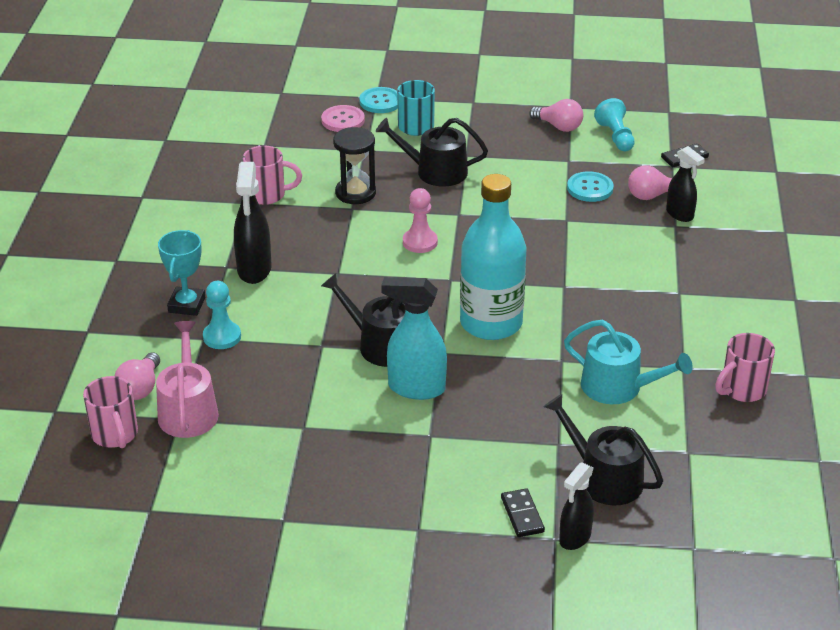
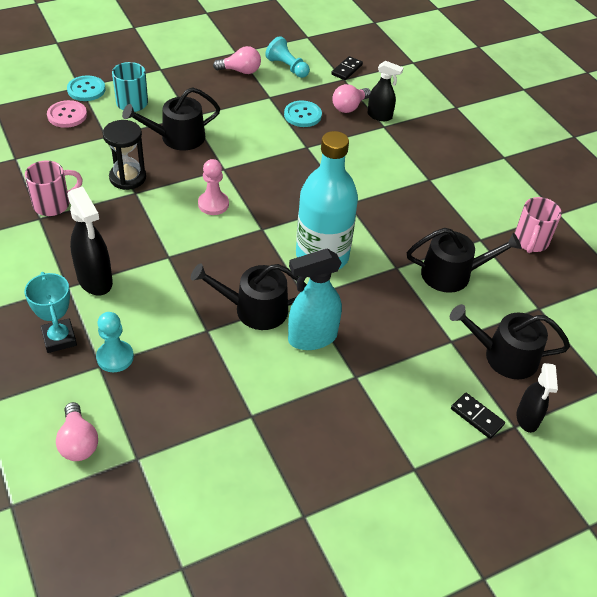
camera: 35 degrees left, 10 degrees up
(115, 435) = (90, 503): pink mug -> none
(188, 410) = (139, 445): pink watering can -> none
(618, 387) = (452, 274): turquoise watering can -> black watering can

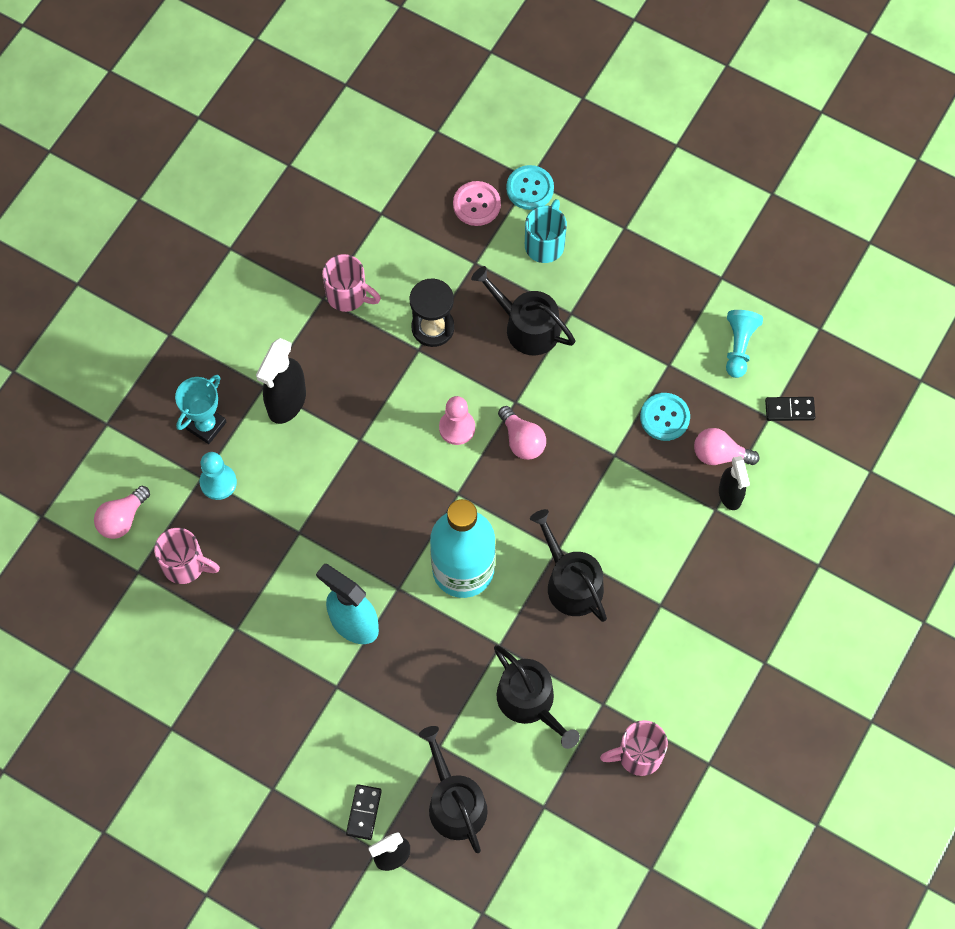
camera: 60 degrees right, 20 degrees up
(164, 419) = (185, 565): none -> pink mug
(240, 71) = (690, 306): pink light bulb -> pink light bulb (522, 440)
(254, 309) = (351, 555): black watering can -> black watering can (570, 582)

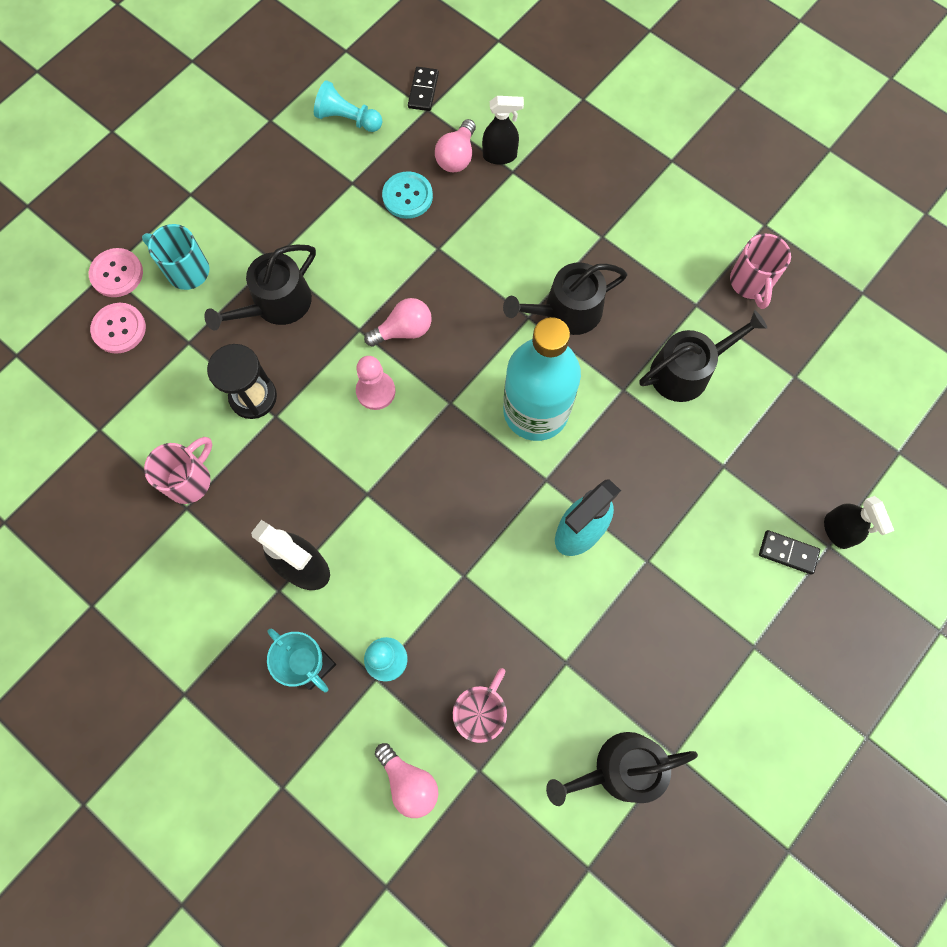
camera: 80 degrees left, 5 degrees up
(454, 802) = (784, 460): black watering can -> black watering can (620, 769)
(530, 188) = (117, 274): turquoise button -> pink button

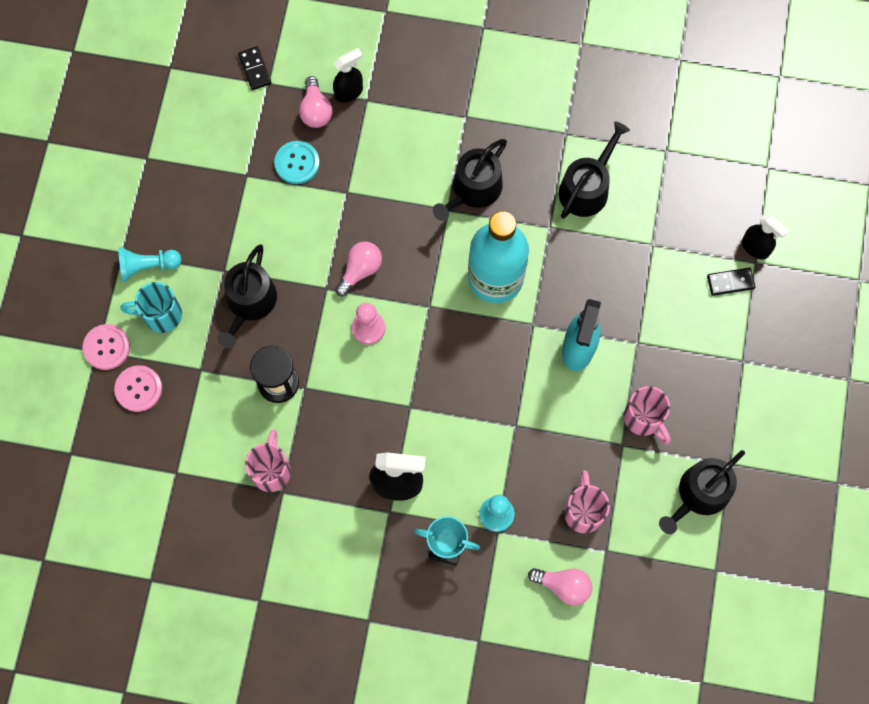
camera: 30 degrees left, 0 degrees up
(347, 119) = (209, 124): turquoise pawn -> turquoise pawn (147, 266)
(751, 283) = (596, 95): pink mug -> pink mug (644, 419)

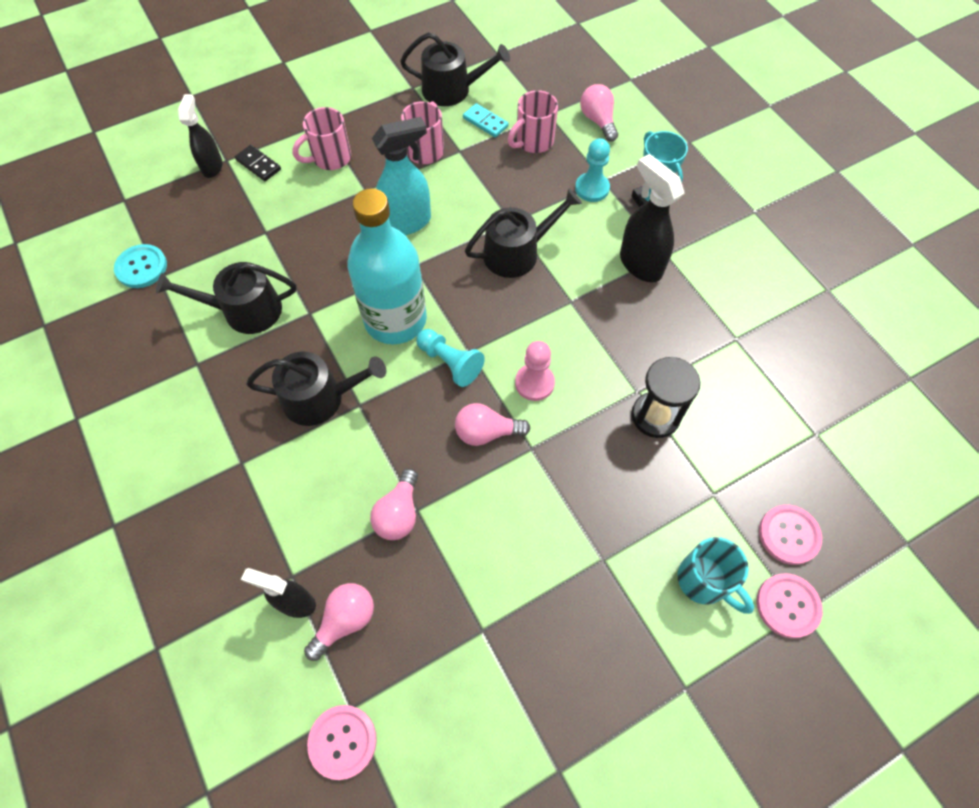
camera: 130 degrees left, 10 degrees down
(147, 266) = (672, 644): turquoise pawn -> turquoise pawn (450, 363)
(249, 303) = (610, 505): black watering can -> black watering can (517, 252)
(255, 69) = (342, 741): black domino -> pink button
(271, 470) = (729, 360): pink mug -> pink mug (330, 158)
(297, 163) = (424, 587): turquoise button -> turquoise button (141, 267)
(353, 181) = (399, 513): none -> pink light bulb
(637, 491) = (485, 122): none -> turquoise domino

